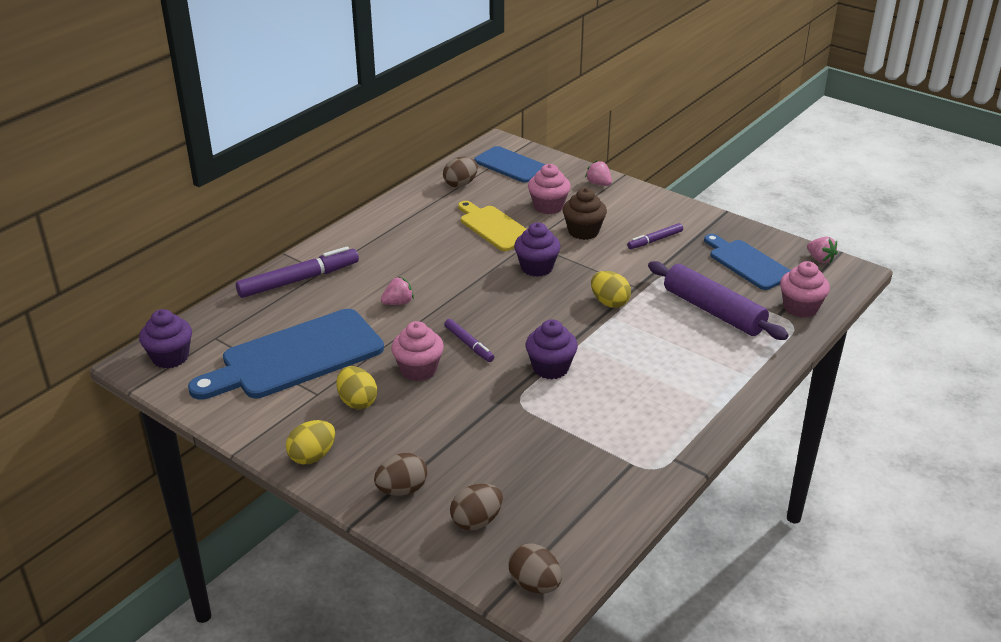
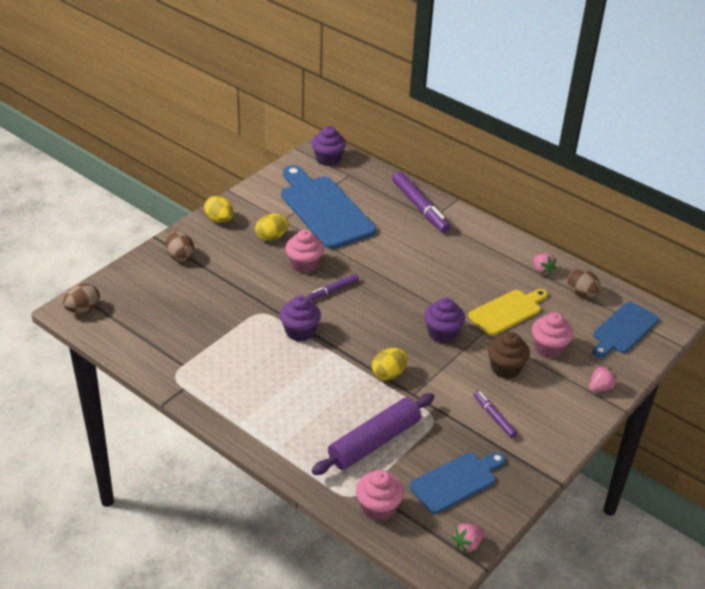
camera: 90 degrees right, 5 degrees up
(398, 303) = (389, 255): pink strawberry -> pink strawberry (542, 270)
(476, 521) = (144, 287): brown egg -> none

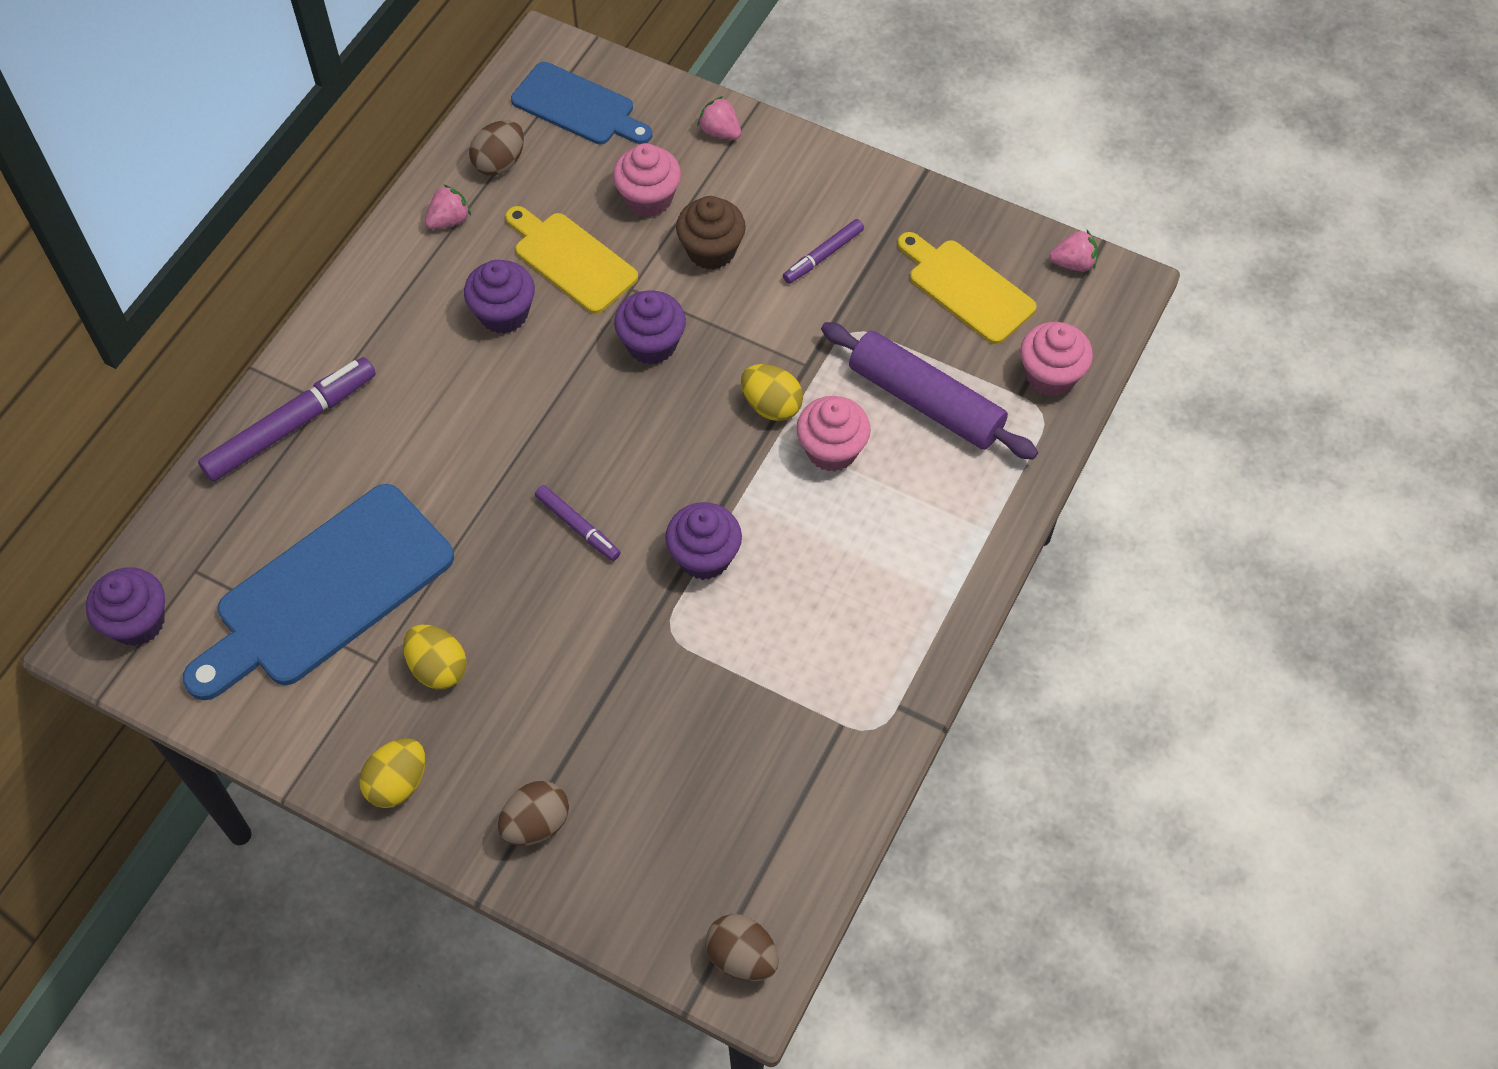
camera: 100 degrees left, 20 degrees up
(304, 265) = (514, 590): pink cupcake -> pink cupcake (831, 450)
(456, 481) = (967, 288): blue cutting board -> yellow cutting board
(467, 544) = (1073, 263): pink strawberry -> pink strawberry turned 45 degrees counterclockwise
(474, 282) = (503, 314): none -> purple cupcake

